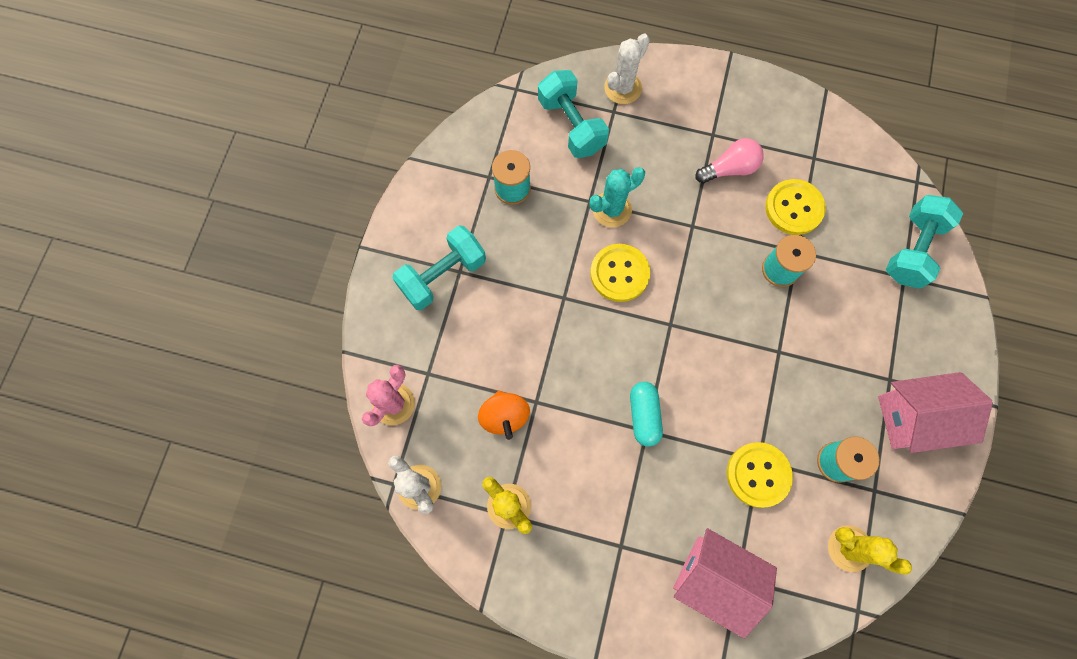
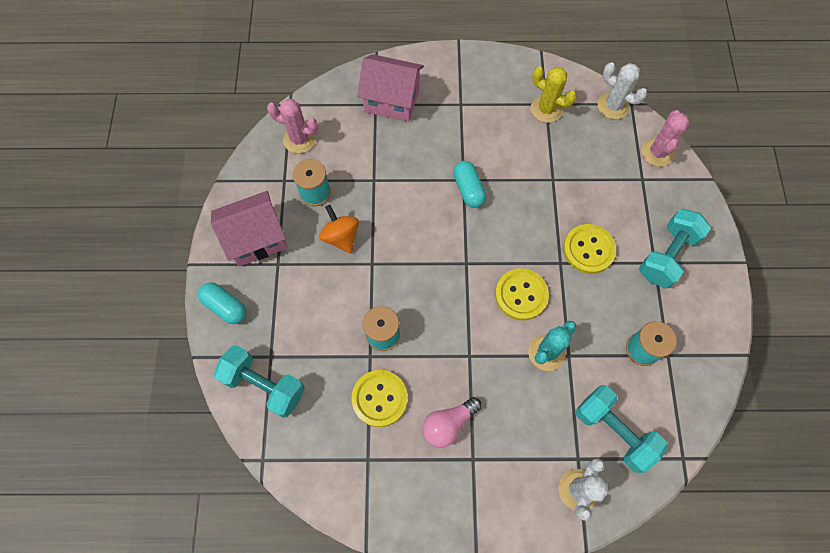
camera: 165 degrees right, 5 degrees down
(504, 416) = (572, 164): orange spinning top -> orange spinning top (341, 237)
(758, 475) = (373, 170): yellow button -> yellow button (588, 249)
(849, 548) = (299, 139): yellow cactus -> pink cactus
(912, 250) = (264, 385): turquoise dumbbell -> turquoise dumbbell turned 75 degrees counterclockwise
(953, 343) = (225, 306): none -> turquoise capsule

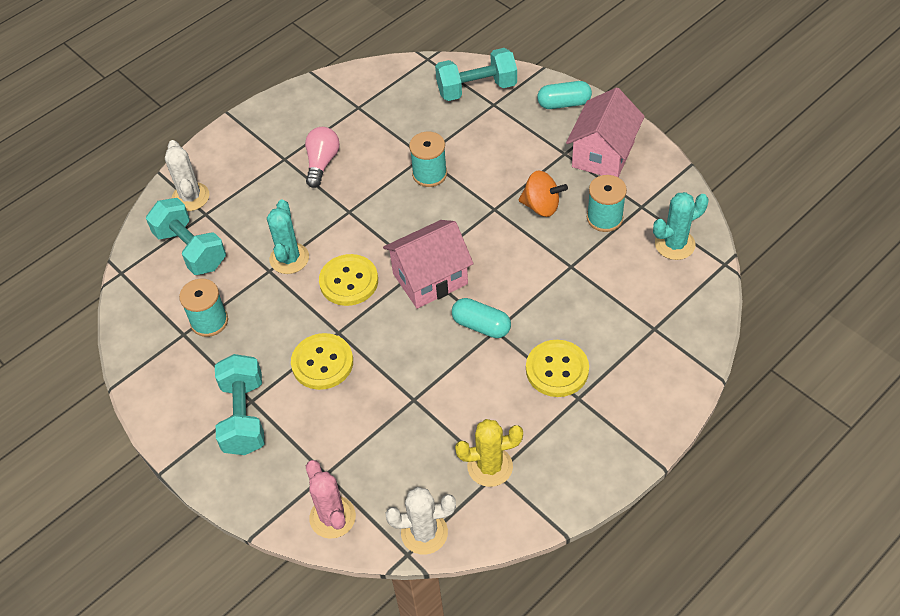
camera: 140 degrees right, 15 degrees down
(299, 139) = (674, 244): pink cactus -> turquoise cactus
(379, 398) = (387, 140): yellow button -> yellow button (557, 369)
(392, 100) = (644, 345): pink house -> pink house (430, 279)
(613, 431) = (191, 249): turquoise dumbbell -> turquoise dumbbell turned 45 degrees clockwise

